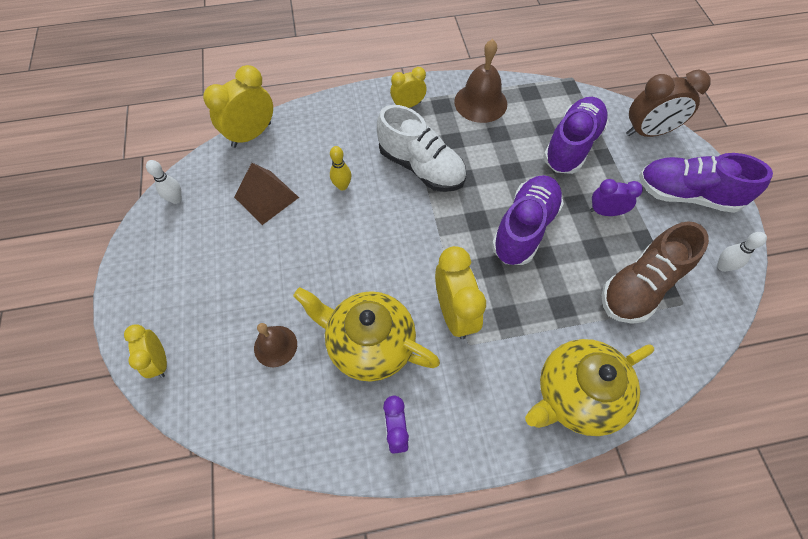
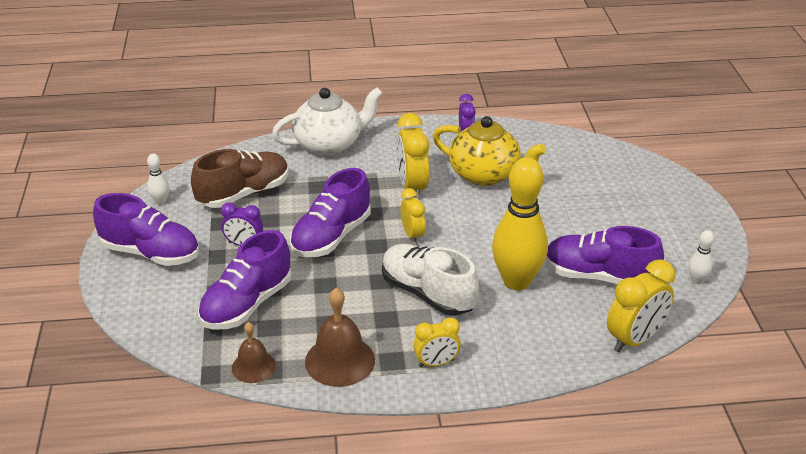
camera: 175 degrees left, 25 degrees down
(159, 361) = (656, 175): yellow clock -> yellow clock (412, 235)
(266, 197) = (598, 276): brown pyramid -> purple shoe
(275, 346) = (563, 178): brown bell -> brown bell (253, 366)
(342, 186) = (516, 281): yellow bowling pin -> yellow bowling pin, size x2.35
(576, 395) = (329, 144): yellow teapot -> white teapot
(648, 132) = (148, 313): brown clock -> none

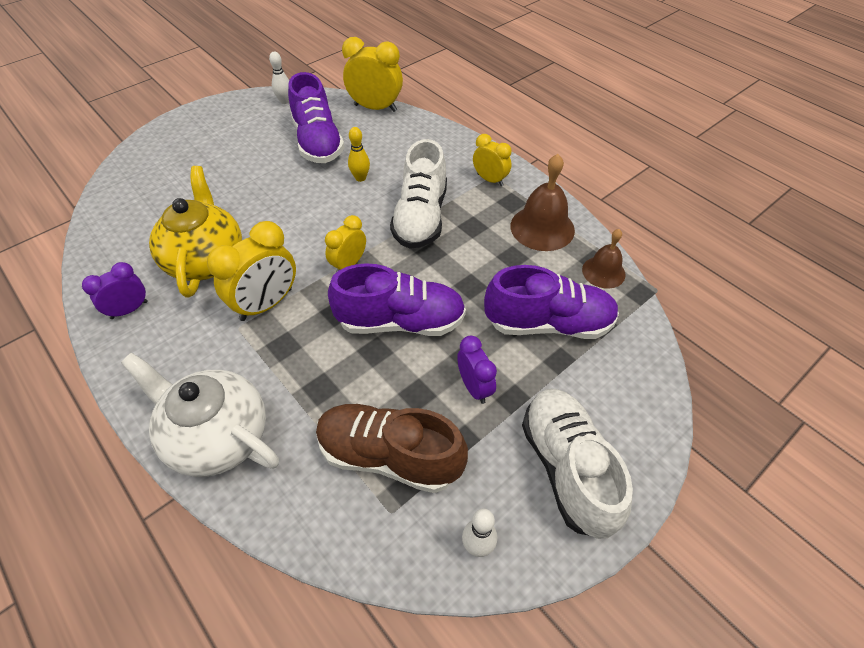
camera: 125 degrees left, 15 degrees up
(151, 253) = (567, 468): purple shoe -> white shoe
(516, 281) = (360, 178): yellow bowling pin -> yellow bowling pin, size x0.43

